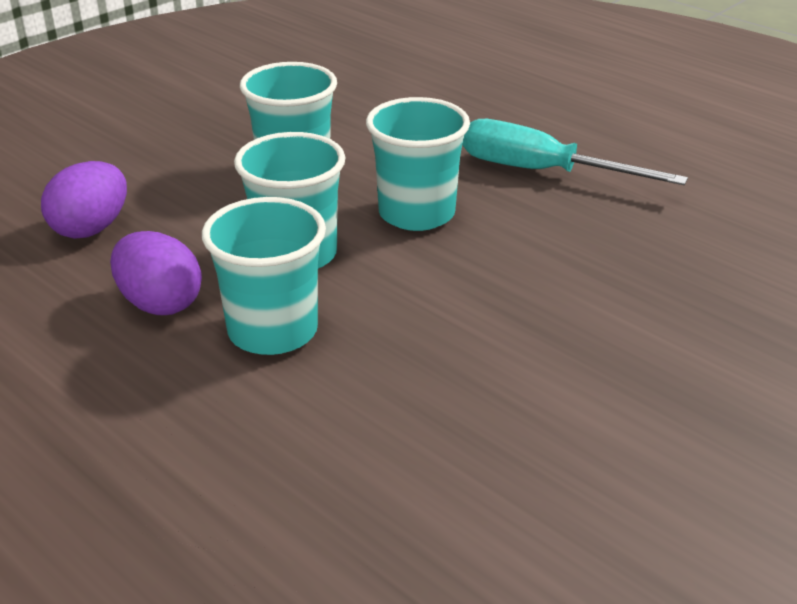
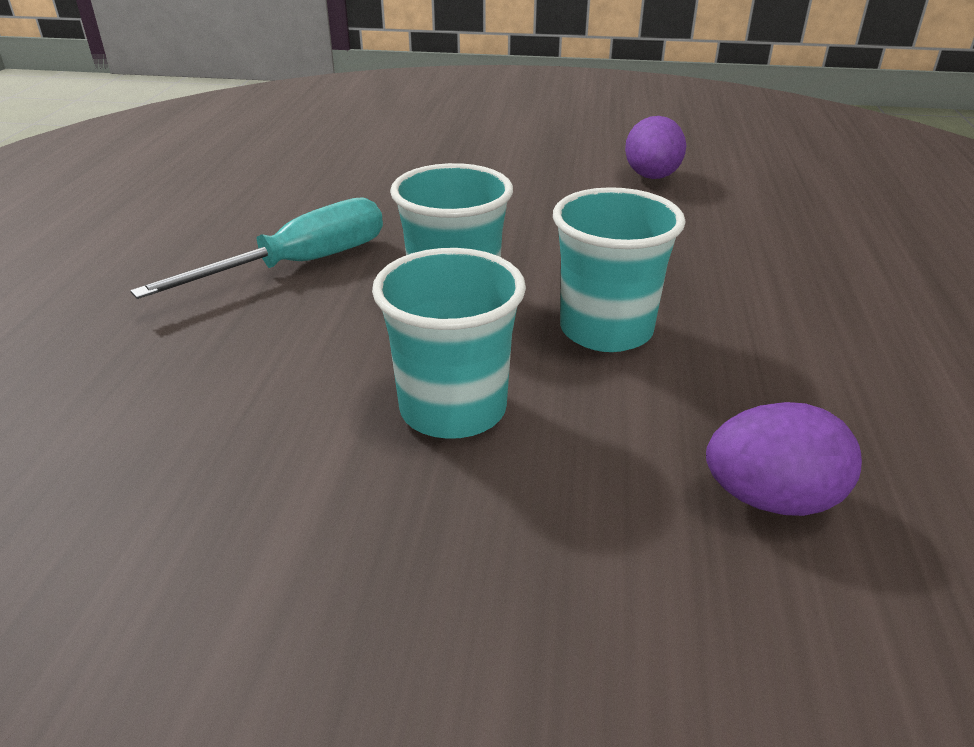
camera: 125 degrees left, 0 degrees up
(160, 303) = (781, 364): purple egg -> purple egg (651, 177)
(273, 331) = (714, 294): turquoise cup -> none
(542, 171) = (299, 265): turquoise screwdriver -> turquoise screwdriver turned 120 degrees counterclockwise

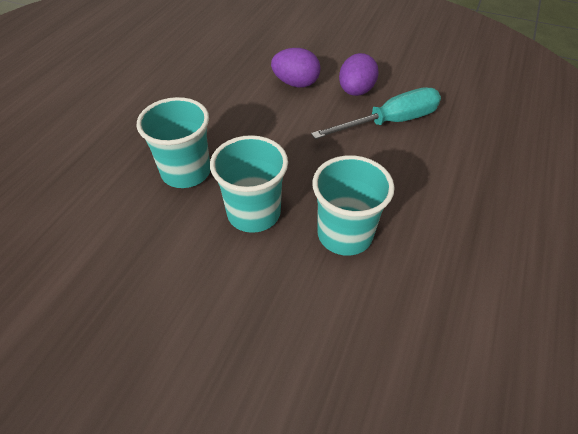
camera: 15 degrees right, 15 degrees up
(299, 265) = (119, 130): turquoise screwdriver -> turquoise screwdriver (390, 122)
(453, 409) = (142, 253): turquoise cup -> turquoise cup (345, 234)
(771, 499) = (268, 354): purple egg -> purple egg (296, 83)

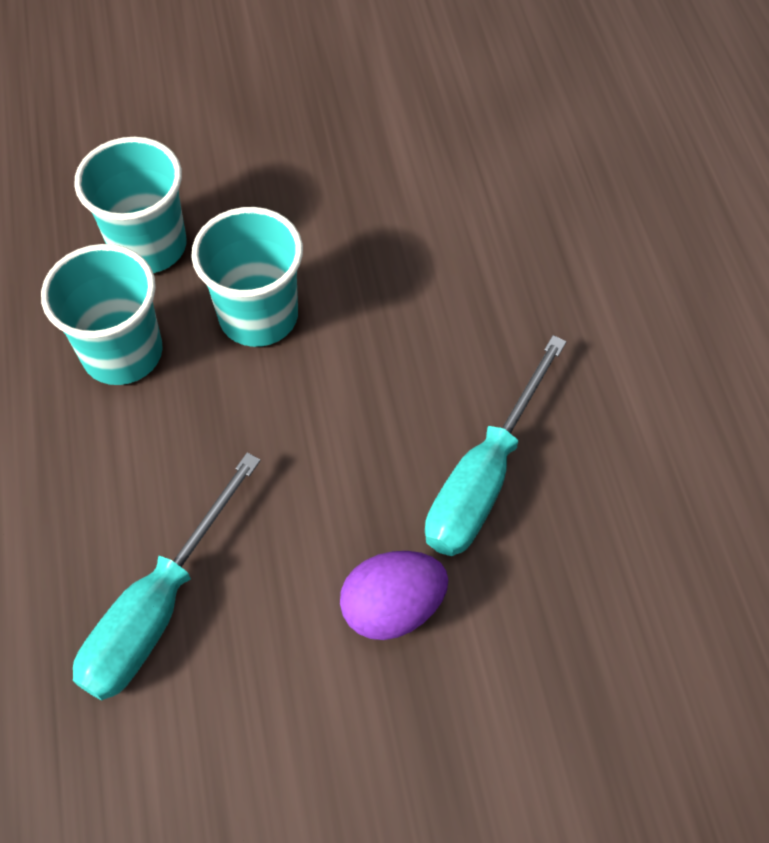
camera: 145 degrees right, 10 degrees up
(186, 172) = (400, 320): turquoise cup -> turquoise cup (149, 246)
(220, 101) = (484, 477): none -> turquoise screwdriver
(356, 91) = (265, 658): purple egg -> none

